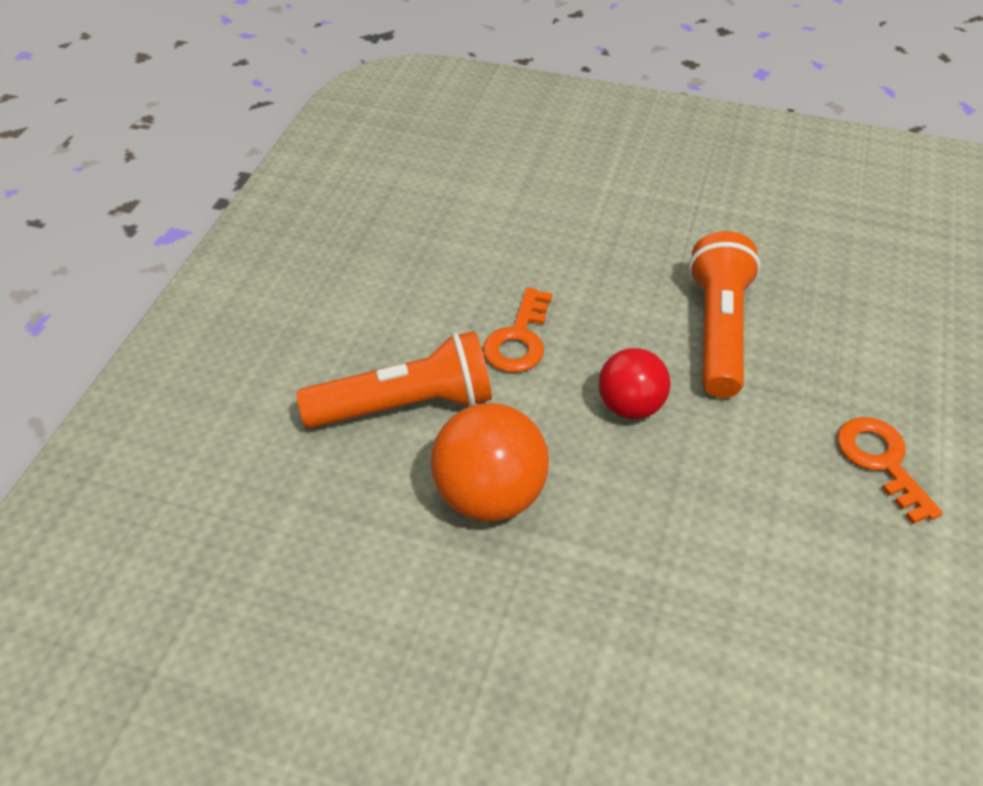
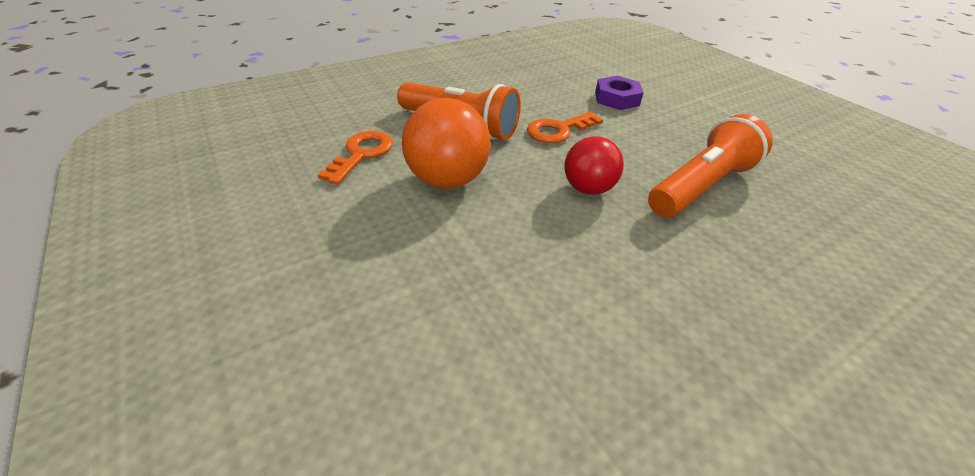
camera: 40 degrees right, 5 degrees down
(525, 242) = (616, 99): none -> purple nut
(881, 461) = (763, 328): orange key -> orange key (361, 154)

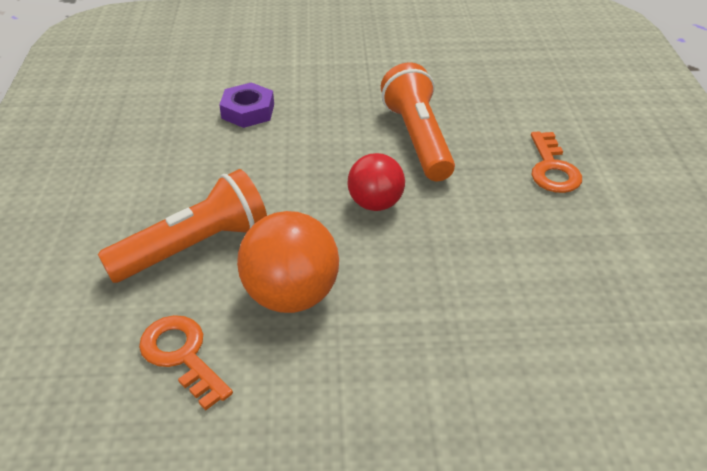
camera: 60 degrees left, 0 degrees up
(558, 130) = (269, 178): orange key -> orange key (552, 169)

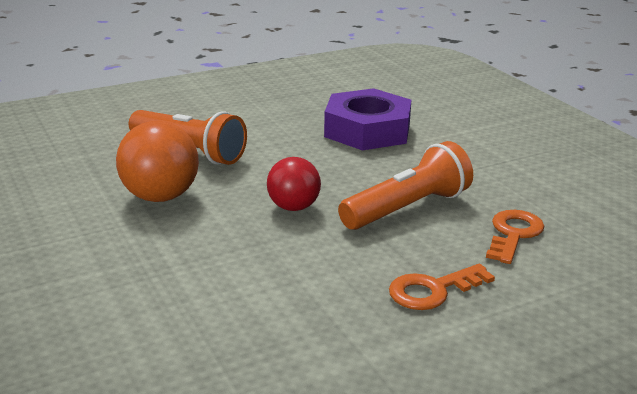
camera: 65 degrees right, 15 degrees down
(182, 355) = (84, 174): orange key -> orange key (513, 234)
(248, 111) = (367, 130): purple nut -> purple nut, size x1.81

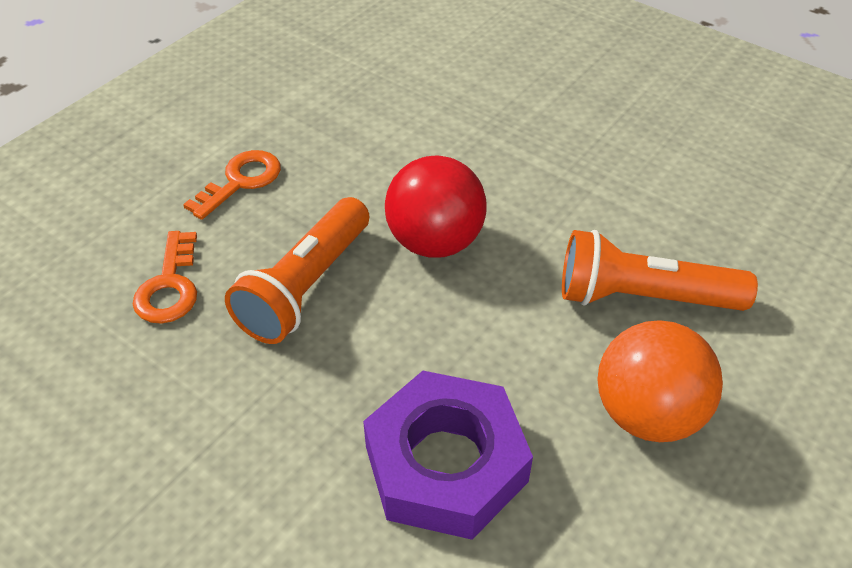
camera: 155 degrees right, 20 degrees up
(160, 197) = (586, 206): orange ball -> orange ball (647, 413)
(293, 207) = (435, 242): red ball -> red ball, size x1.51

